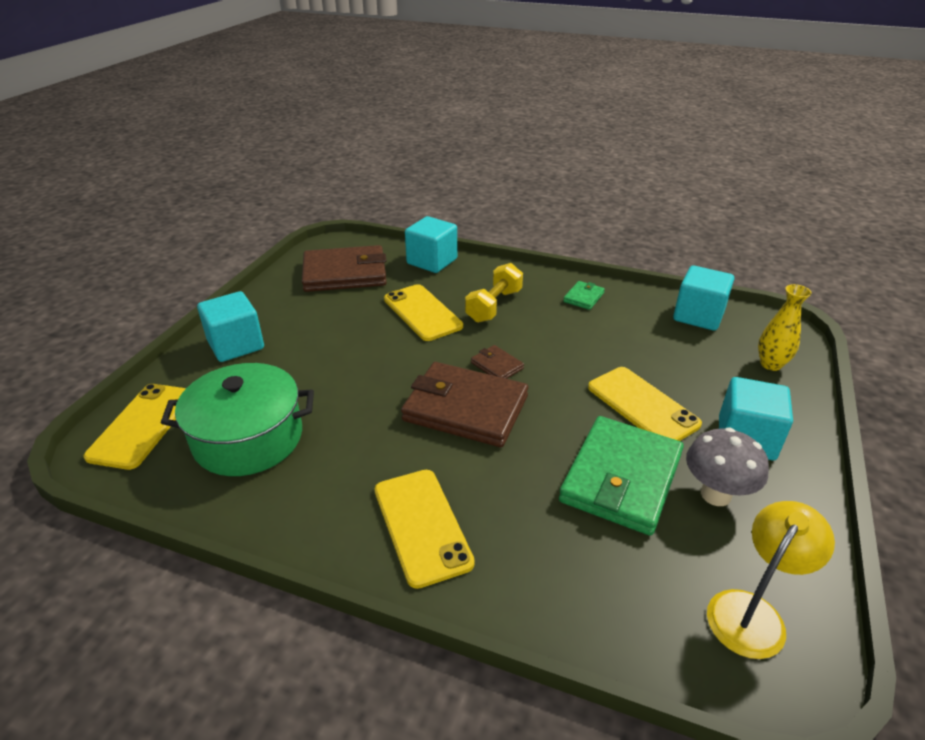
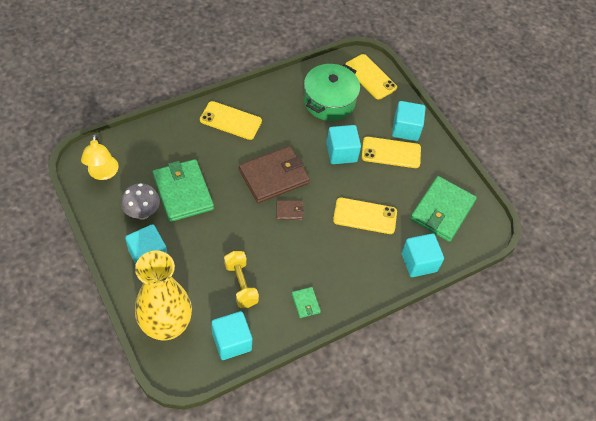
camera: 125 degrees right, 20 degrees up
(345, 273) = (442, 211): brown wallet -> green wallet
(345, 374) = (341, 153): none -> turquoise cube
(494, 306) = (340, 252): yellow dumbbell -> yellow dumbbell (241, 284)
(642, 405) = (205, 239): yellow phone -> yellow phone (391, 153)
(770, 364) = (166, 326): yellow vase -> yellow vase, size x2.20

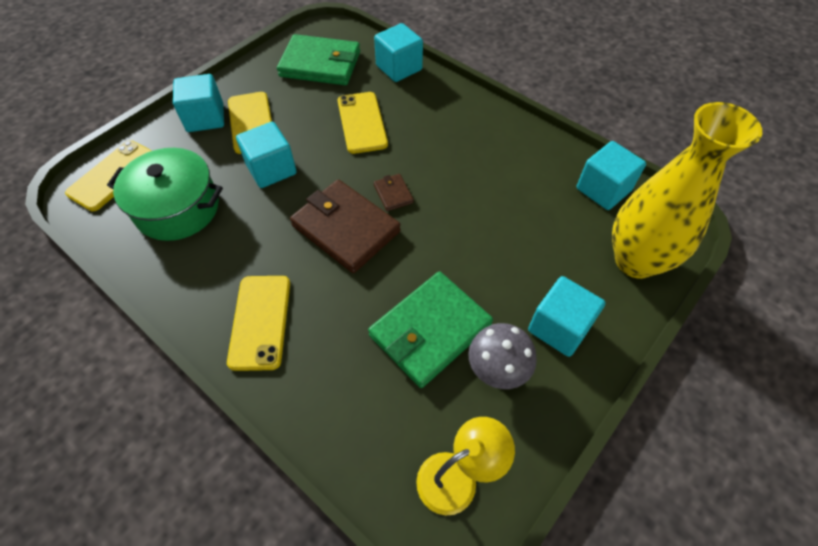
camera: 105 degrees left, 0 degrees up
(241, 284) = (527, 207): yellow dumbbell -> none
(305, 303) = (509, 141): green wallet -> none

